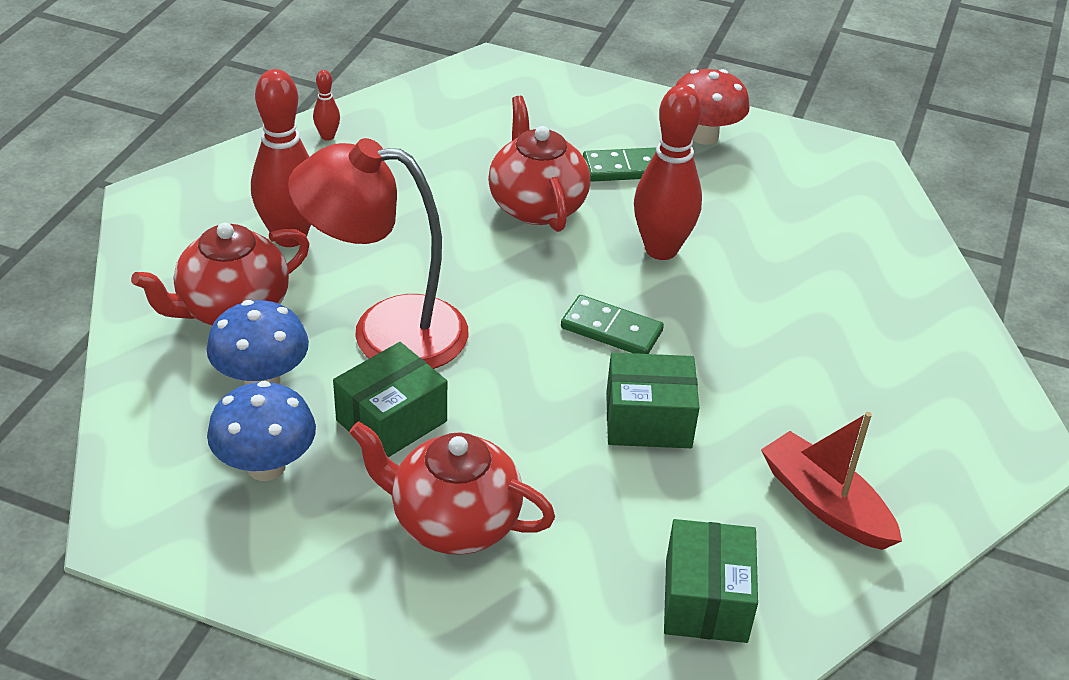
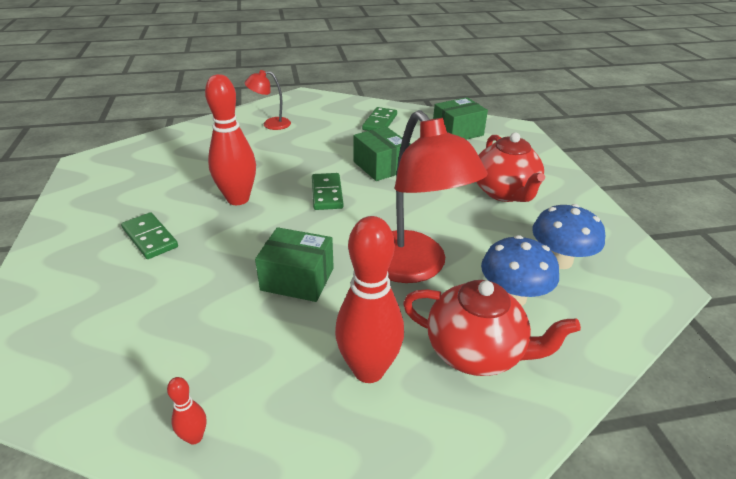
camera: 120 degrees left, 5 degrees down
(391, 421) = (475, 234): green box -> green box (297, 279)
(536, 205) = (225, 259): red teapot -> none
(704, 136) = (86, 219): red mushroom -> none
(825, 503) = (379, 122): red boat -> green domino
(899, 356) = (270, 124): none -> red lamp

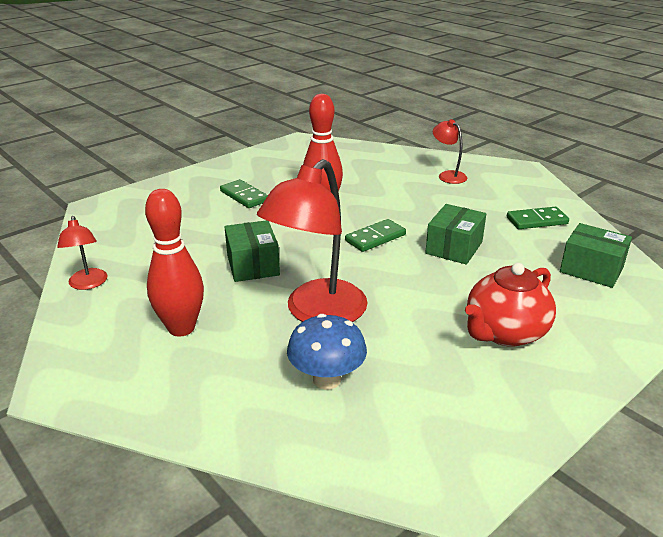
camera: 60 degrees right, 5 degrees down
(150, 238) = (244, 196): green domino -> green domino turned 60 degrees counterclockwise
(194, 437) = (88, 284): red bowling pin -> red lamp
(476, 352) = (237, 375): red teapot -> none
(559, 261) = (416, 399): blue mushroom -> none

